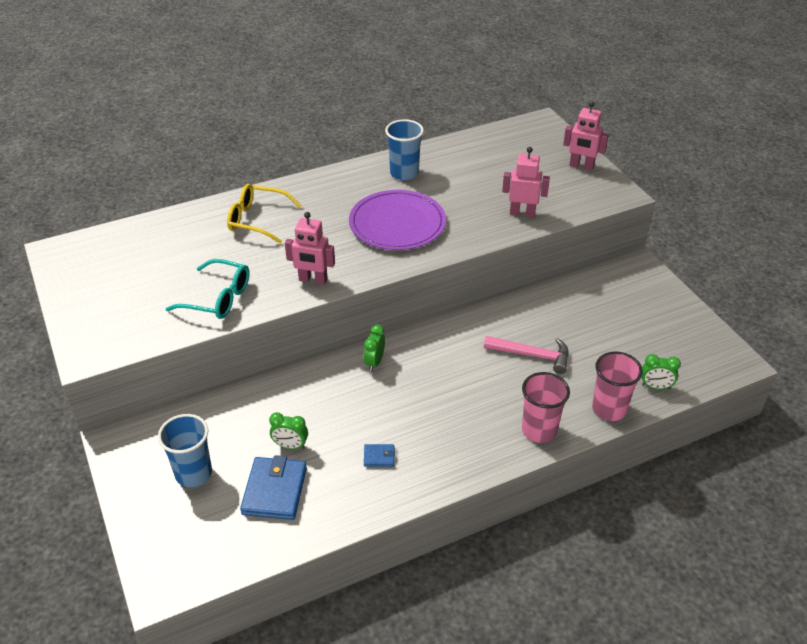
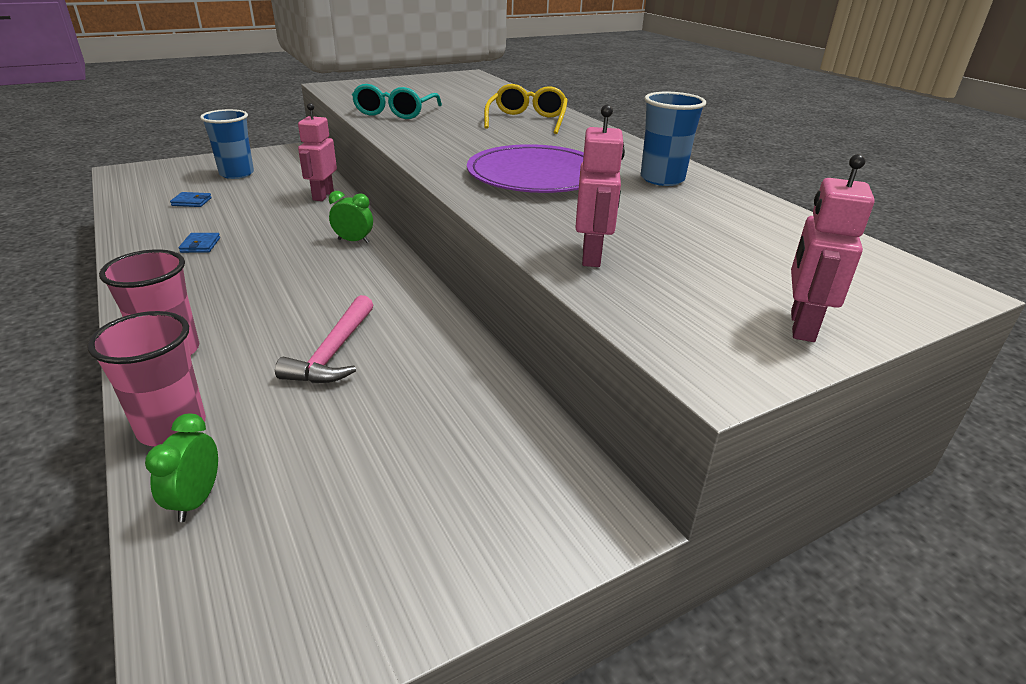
camera: 85 degrees right, 10 degrees down
(274, 491) = (192, 202): blue wallet -> blue wallet, size x0.48
(290, 446) = (245, 206): green clock -> none
(313, 280) = (418, 141): pink robot -> pink robot (322, 195)

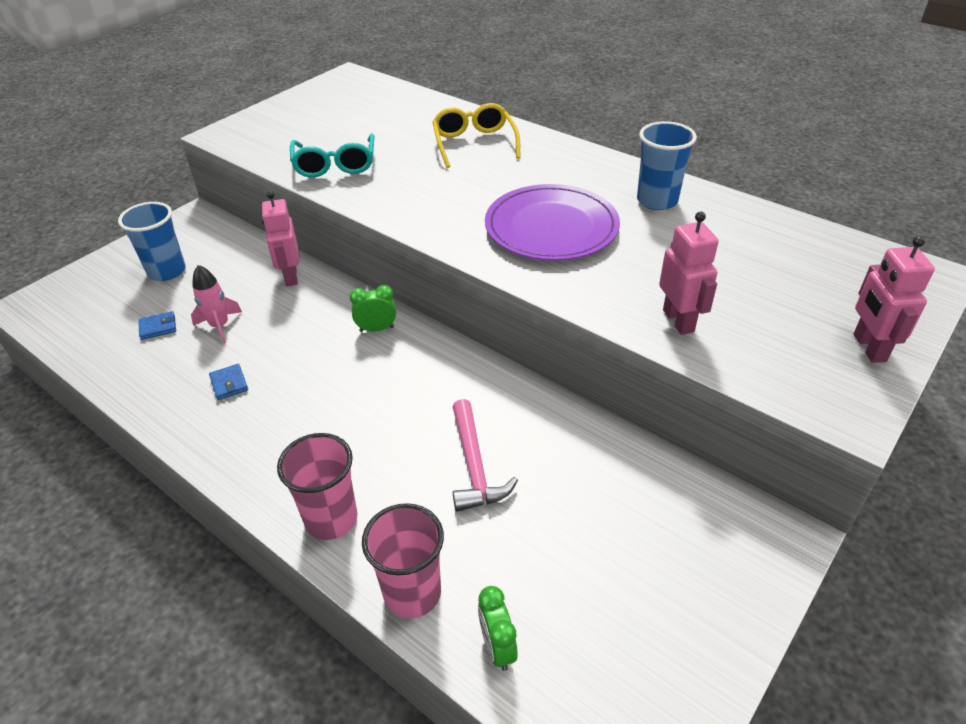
camera: 20 degrees left, 10 degrees up
(236, 211) = (220, 326): none -> pink rocket

